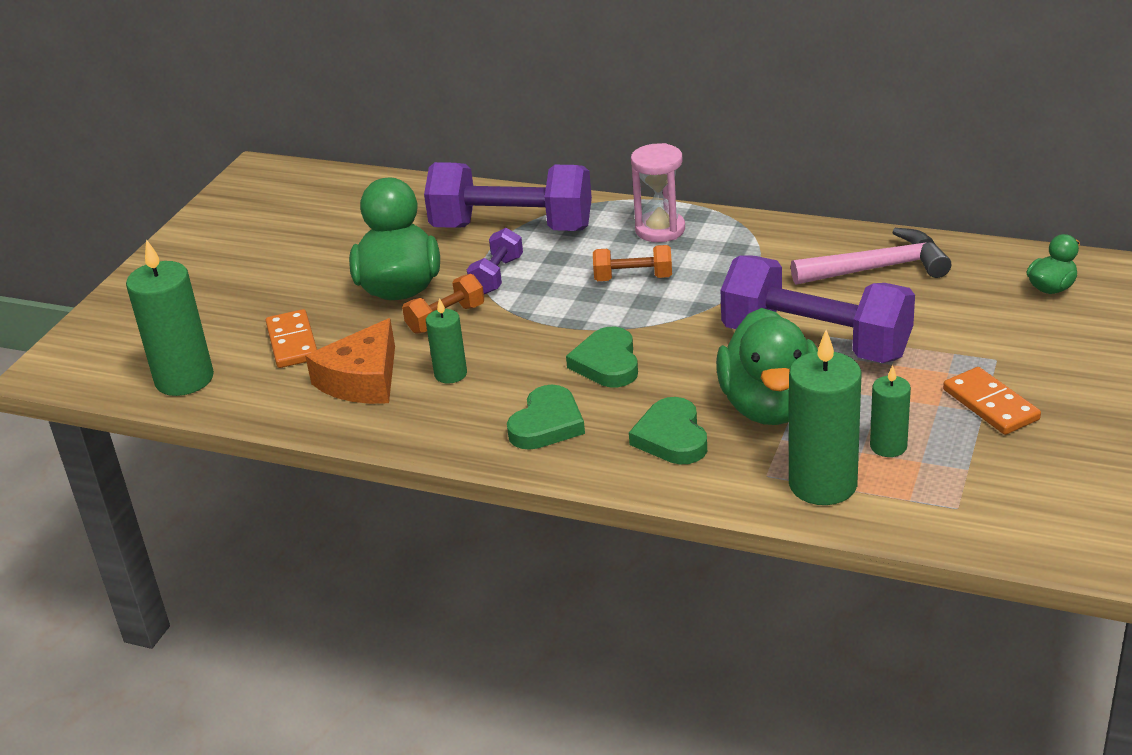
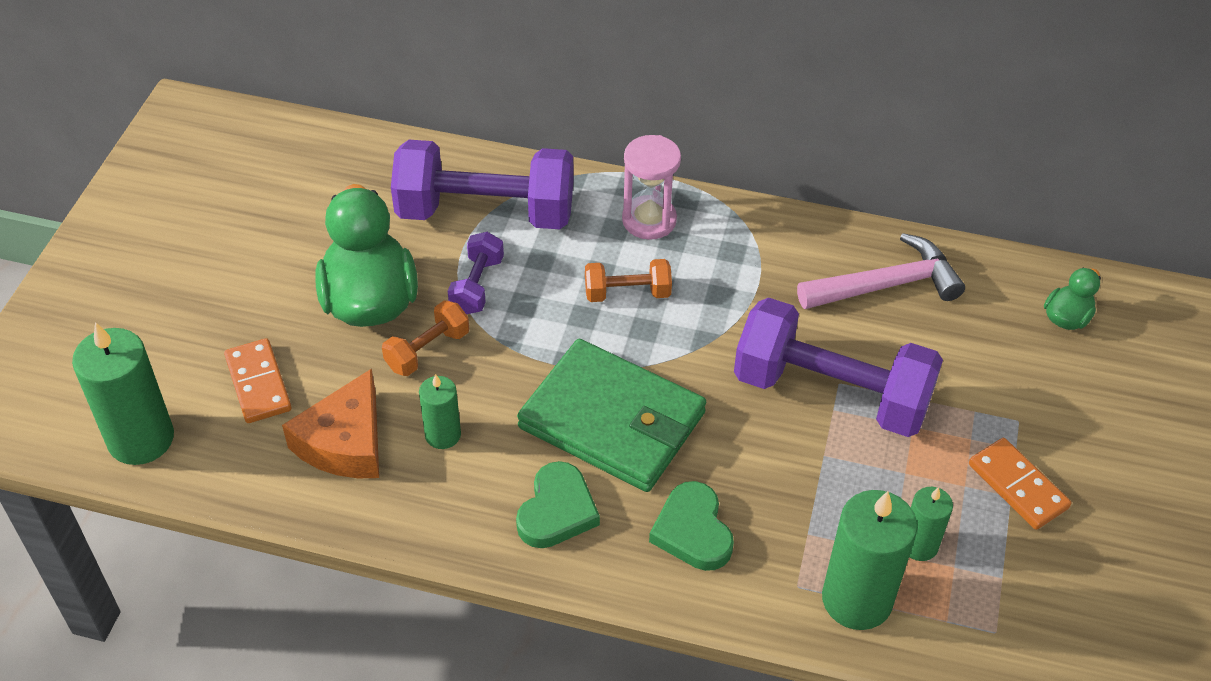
camera: 10 degrees left, 15 degrees up
(607, 363) = (612, 420): green heart -> green wallet
(770, 406) = (792, 487): green duck -> none

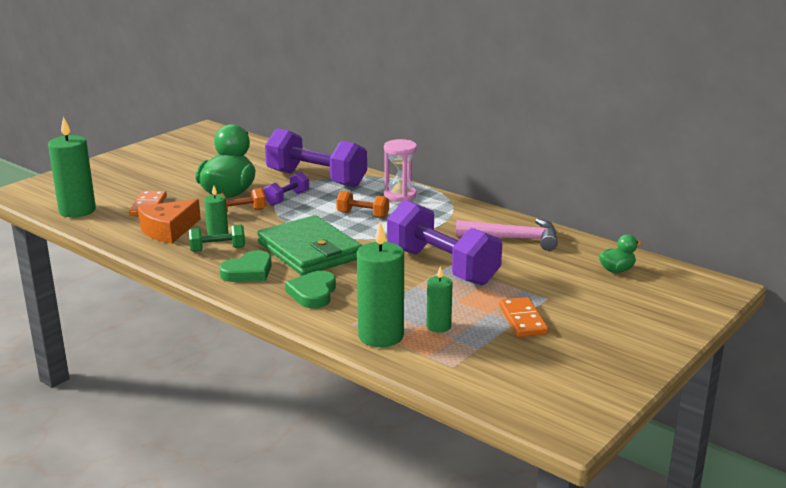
camera: 25 degrees right, 25 degrees down
(465, 467) = (217, 249): none -> green dumbbell

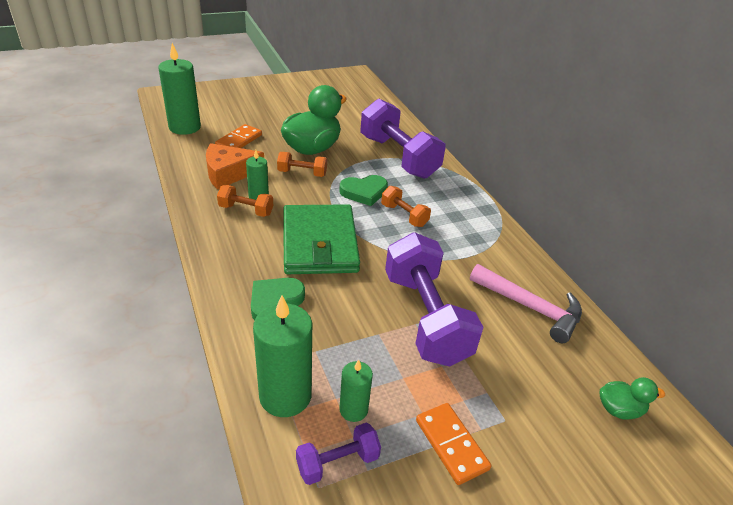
camera: 25 degrees right, 15 degrees up
(217, 249) = (246, 210): green dumbbell -> orange dumbbell
(248, 271) = (245, 248): green heart -> green heart (364, 192)
(287, 198) = (354, 171): purple dumbbell -> purple dumbbell (337, 462)
(400, 195) = (457, 203): pink hourglass -> none
(523, 320) = (451, 444): orange domino -> orange domino turned 45 degrees counterclockwise

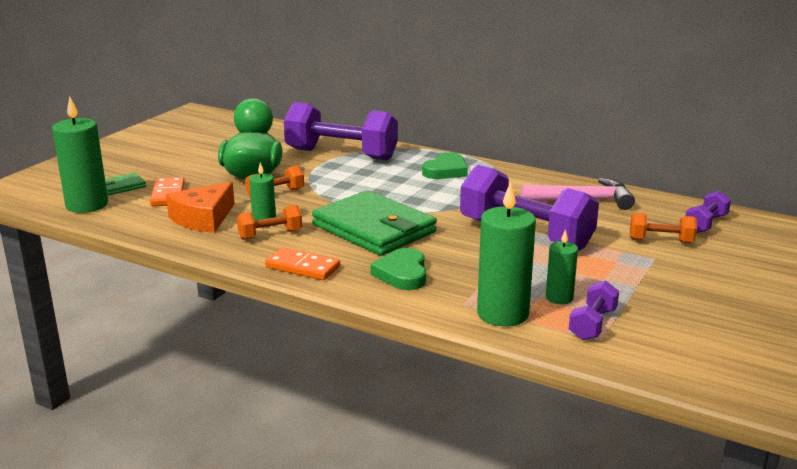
camera: 35 degrees left, 15 degrees down
(224, 121) = (122, 186): none -> green wallet
(364, 192) = (353, 186): green heart -> green heart (446, 170)
(404, 215) = (411, 187): orange dumbbell -> orange dumbbell (661, 241)
(451, 444) = (643, 283): orange domino -> orange domino (303, 267)
(619, 409) = (706, 224): green duck -> purple dumbbell

